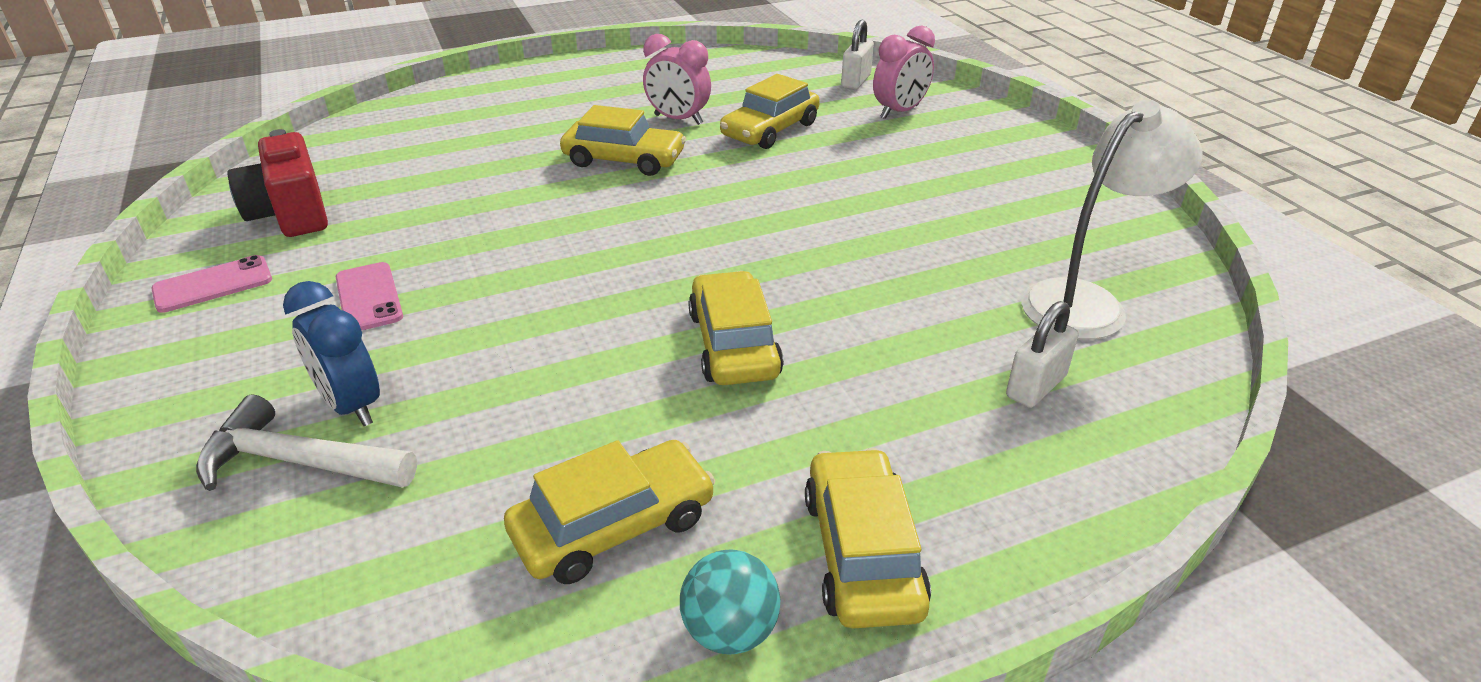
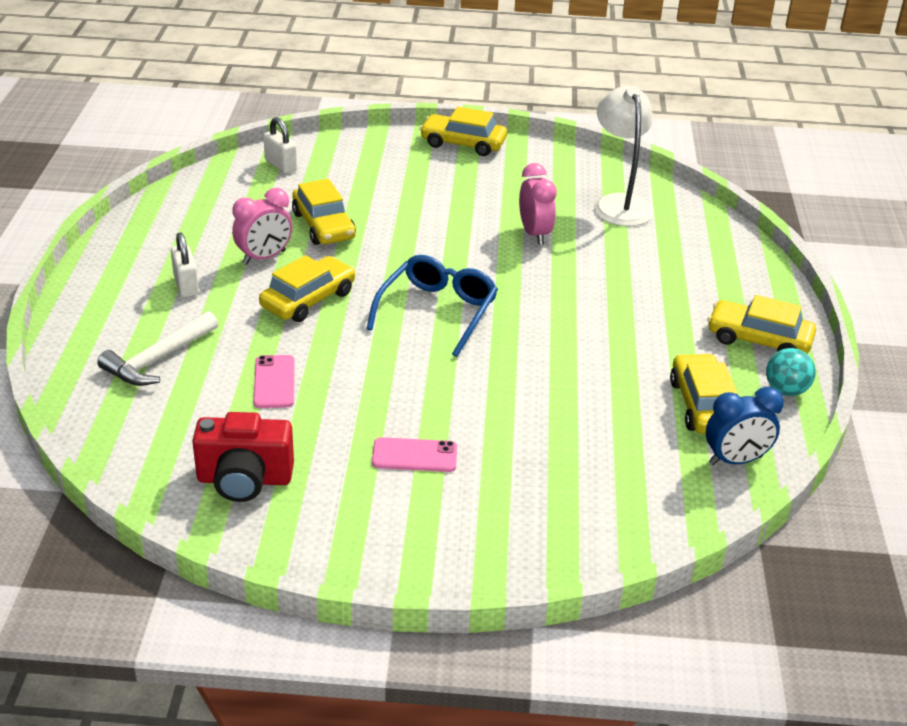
camera: 65 degrees left, 0 degrees up
(213, 285) = (332, 532): pink phone -> pink phone (274, 382)
(299, 461) = (585, 508): white hammer -> white hammer (158, 359)
(352, 405) = (541, 480): blue clock -> blue clock (735, 460)
(669, 235) = (437, 311): none -> blue glasses
(734, 344) = (577, 324): yellow car -> yellow car (463, 143)
(899, 112) = (349, 168): pink clock -> pink clock (534, 234)
(1035, 386) = (676, 248): white padlock -> white padlock (186, 285)

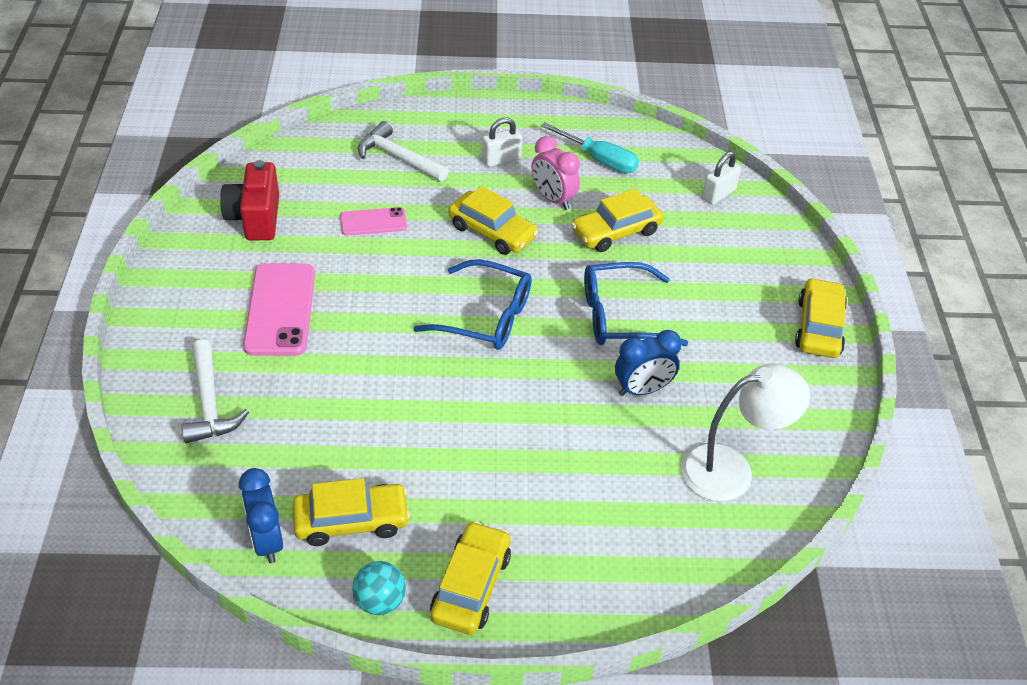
camera: 85 degrees right, 10 degrees up
(207, 223) = (599, 159): none -> turquoise screwdriver
(414, 455) = (280, 309): pink phone -> pink phone, size x1.74
(443, 236) = (619, 316): none -> blue glasses
(534, 234) = (642, 389): pink clock -> blue clock
(559, 508) = (209, 403): none -> white hammer

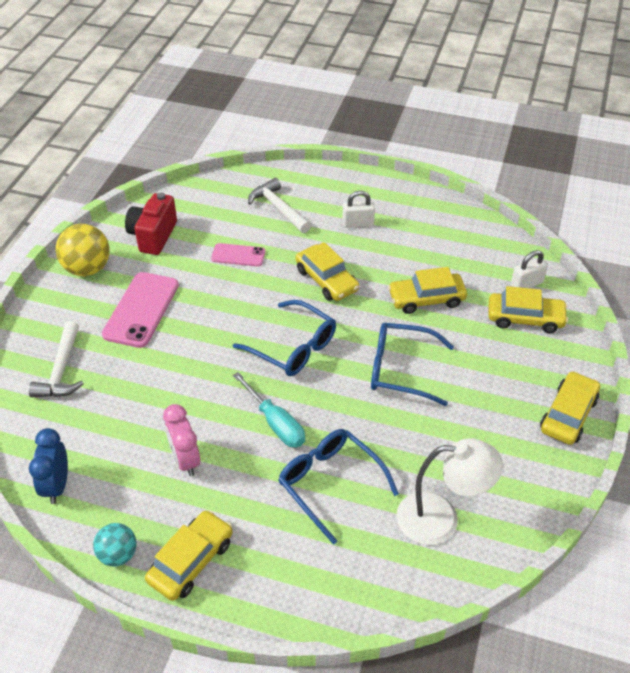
camera: 20 degrees right, 0 degrees up
(187, 273) = (87, 268): none -> yellow ball
(351, 521) = (124, 486): yellow car -> yellow car (525, 318)
(553, 199) = (386, 263): pink clock -> pink clock (185, 460)
(593, 460) = (330, 483): none -> blue glasses
(599, 159) = (437, 237): turquoise screwdriver -> turquoise screwdriver (276, 423)
(642, 389) = (394, 434): blue clock -> none

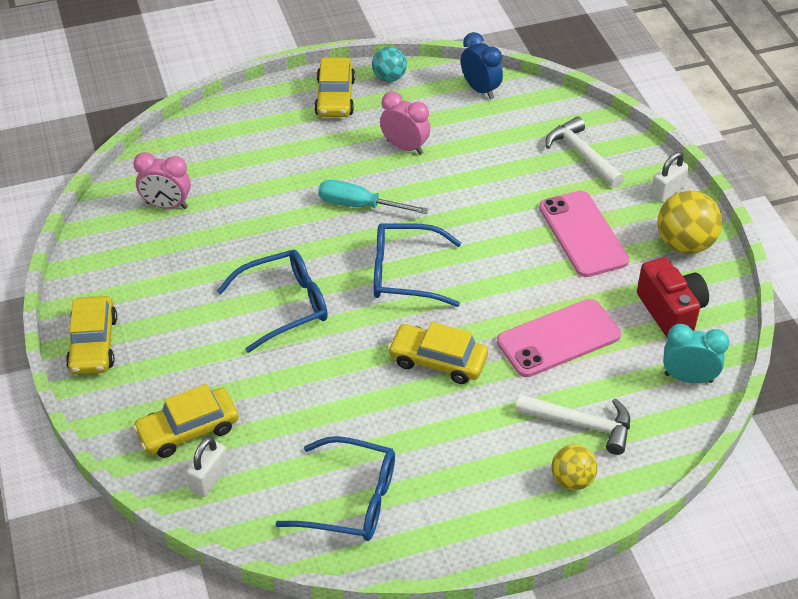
camera: 145 degrees right, 0 degrees up
(191, 200) = (688, 378): none -> turquoise clock
(238, 255) = (558, 339): pink phone -> pink phone, size x1.74
(313, 188) = (572, 480): none -> yellow ball
(330, 483) = (275, 186): blue glasses -> blue glasses (351, 500)
(358, 223) = (469, 456): white padlock -> white padlock (667, 192)
(426, 299) = (313, 396): yellow car -> none
(441, 519) = (167, 205): white lamp -> pink clock

